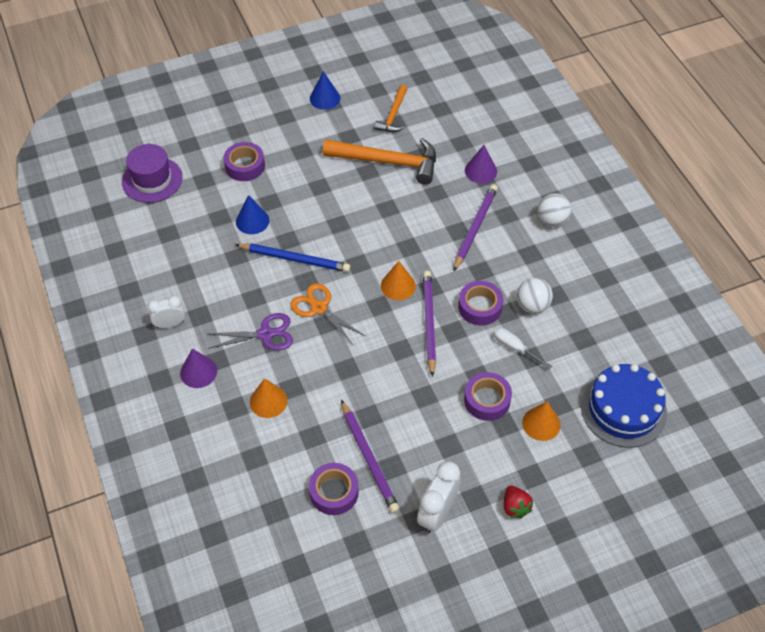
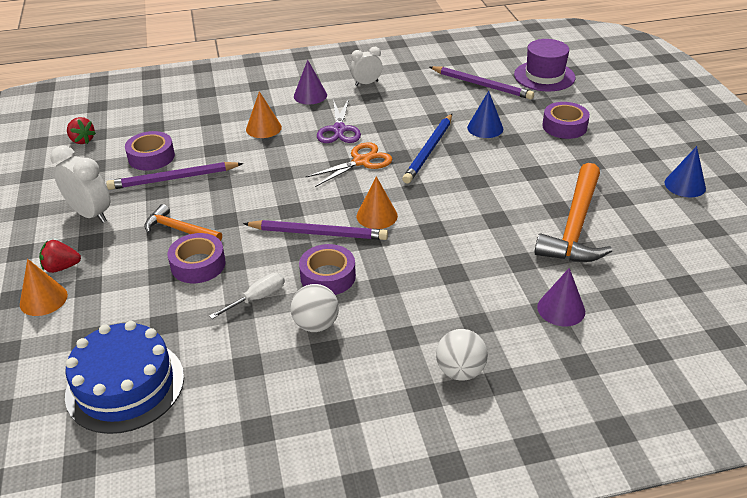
camera: 100 degrees right, 15 degrees down
(170, 324) = (366, 83): white clock -> white clock turned 105 degrees counterclockwise
(310, 577) = (82, 140): none -> red strawberry
(393, 115) = (663, 238): orange hammer -> orange hammer (179, 230)
(475, 228) = (455, 289): purple pencil -> purple pencil (481, 85)
(541, 423) = (146, 304): orange cone -> orange cone (43, 299)

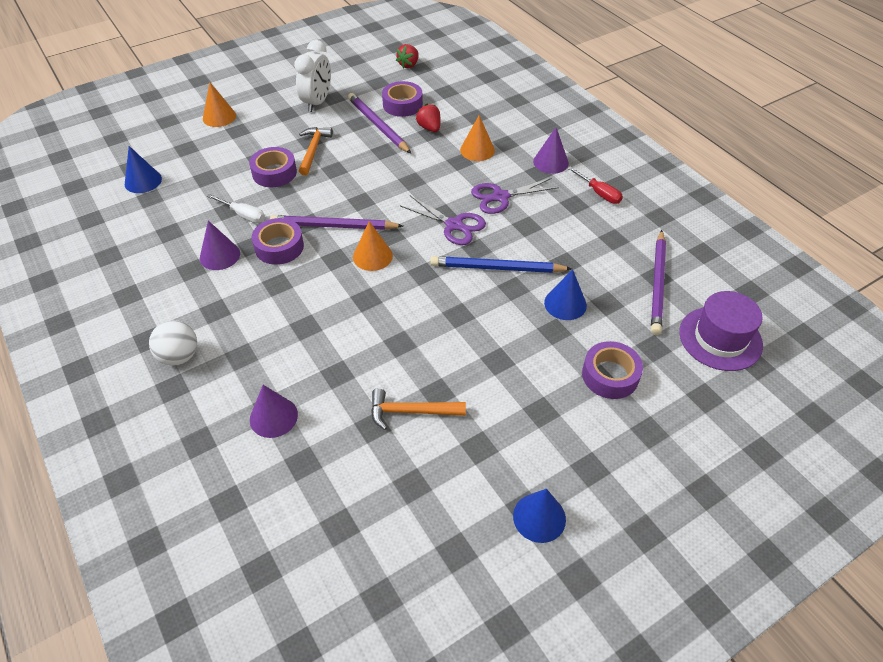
camera: 70 degrees right, 10 degrees up
(61, 267) = (253, 112): red strawberry -> red strawberry (429, 128)
(125, 385) = (143, 181): blue cake -> blue cone
(316, 324) = (220, 255): white ball -> purple cone
(318, 233) = (334, 226): purple pencil -> purple pencil turned 105 degrees clockwise
(361, 161) = (454, 225): orange scissors -> purple scissors
(366, 83) = (599, 193): white clock -> red screwdriver
(575, 226) = (411, 411): orange hammer -> orange hammer, size x0.57

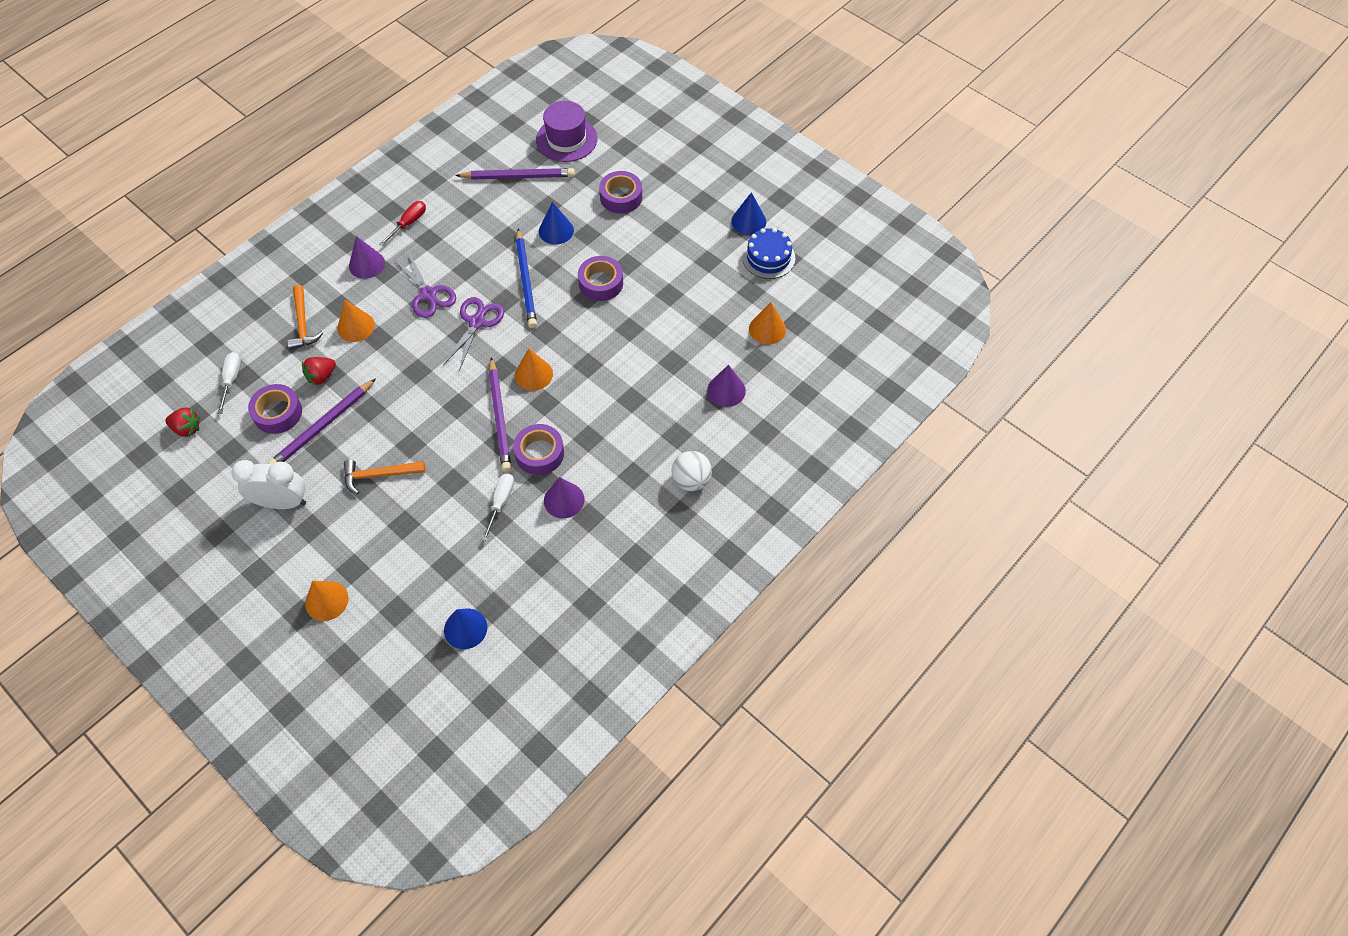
camera: 105 degrees left, 10 degrees up
(274, 173) = (426, 499): purple tape -> purple tape (601, 283)
(343, 487) = (767, 329): none -> orange cone
(411, 411) = (692, 306): orange hammer -> orange hammer (303, 324)
(446, 85) = (231, 379): none -> white screwdriver
(464, 524) = (768, 257): none -> blue cake

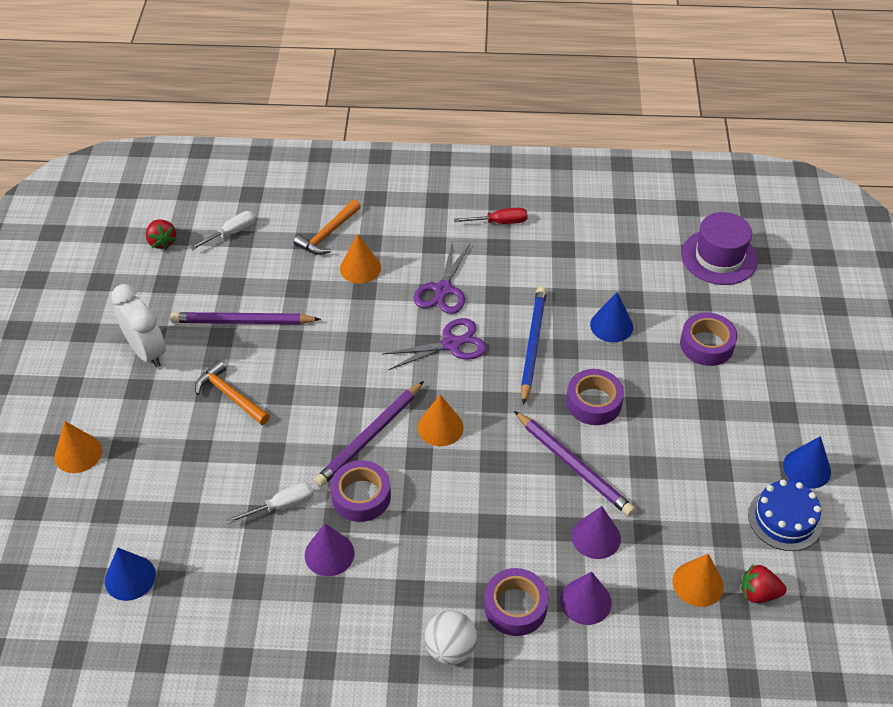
camera: 50 degrees right, 10 degrees down
(278, 413) = (228, 284): purple tape -> purple tape (515, 607)
(321, 376) = (289, 284): red strawberry -> red strawberry (758, 593)
(366, 264) = (428, 228): purple cone -> purple cone (596, 537)
(518, 177) = (635, 255): purple pencil -> purple pencil (573, 465)
(526, 281) = (533, 345): blue pencil -> blue pencil turned 150 degrees clockwise

